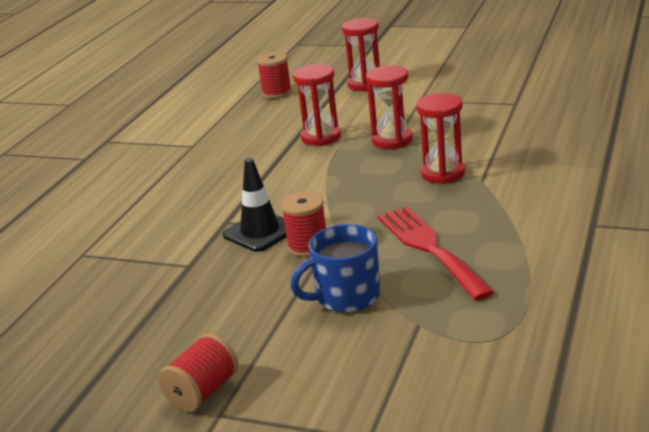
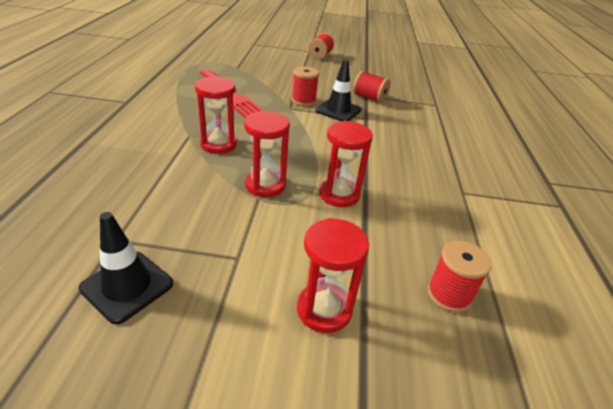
camera: 160 degrees right, 10 degrees up
(187, 261) = (369, 98): none -> red spool
(346, 297) = (273, 78): blue mug -> none
(494, 86) = (127, 286): none -> black traffic cone

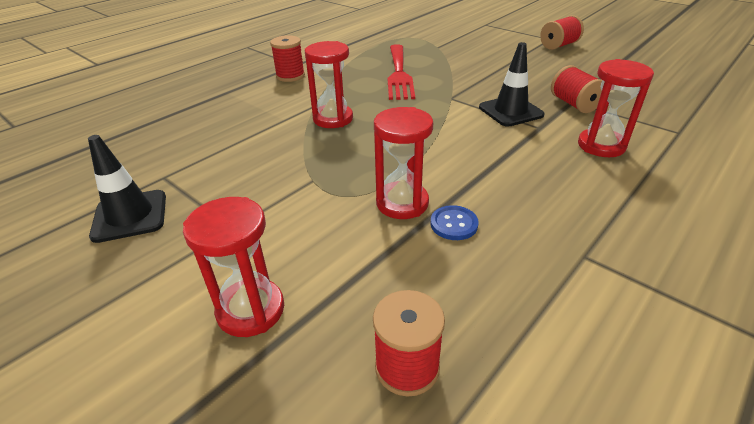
camera: 40 degrees right, 0 degrees up
(265, 185) = (333, 169): red hourglass -> red hourglass (601, 146)
(303, 101) = (477, 93): red spool -> red spool (290, 76)
(383, 198) = (454, 224): none -> blue button

